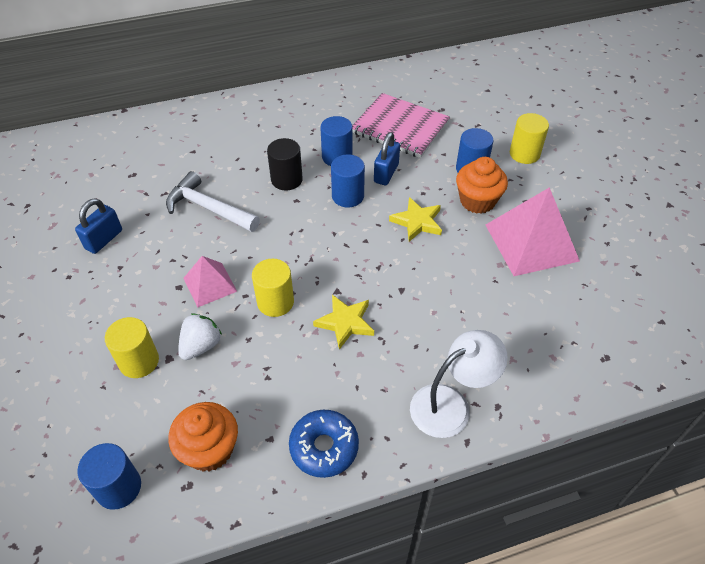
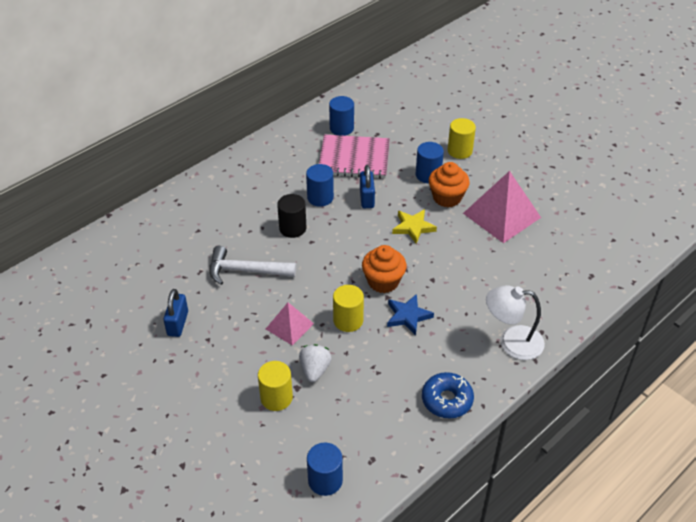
camera: 25 degrees left, 5 degrees down
(209, 449) = (371, 432): orange cupcake -> orange cupcake (383, 281)
(345, 323) = (408, 316): yellow star -> blue star
(348, 196) = (349, 225): blue cylinder -> blue cylinder (341, 128)
(450, 404) = (511, 342): white lamp -> white lamp turned 120 degrees counterclockwise

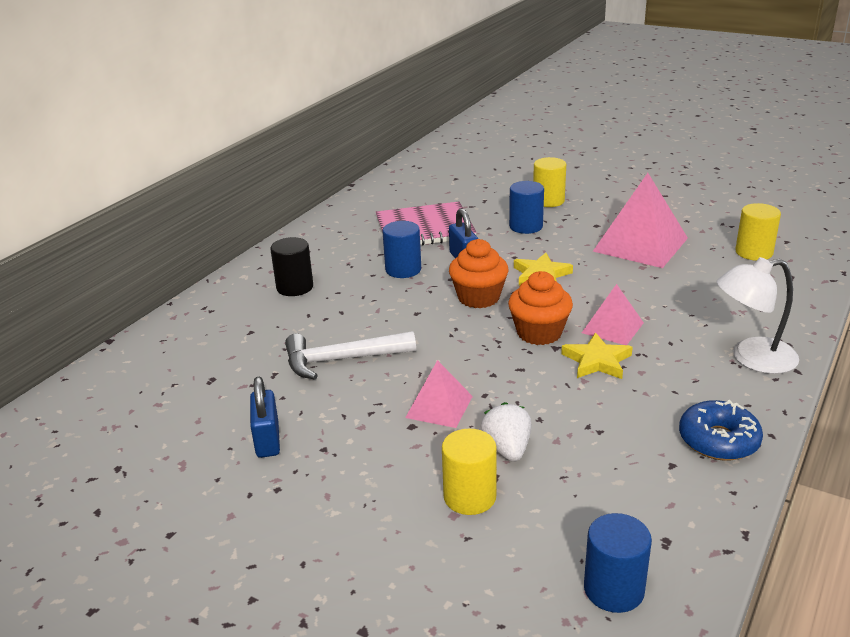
camera: 15 degrees left, 15 degrees down
(292, 228) = (383, 305): black cylinder -> black cylinder (295, 287)
(341, 128) = (392, 206): blue cylinder -> none
(348, 320) = (519, 383): yellow cylinder -> yellow cylinder (754, 252)
(408, 316) = (597, 361): blue star -> yellow star
(435, 290) = (612, 327): none -> pink pyramid
(447, 197) = (563, 241): orange cupcake -> orange cupcake (478, 297)

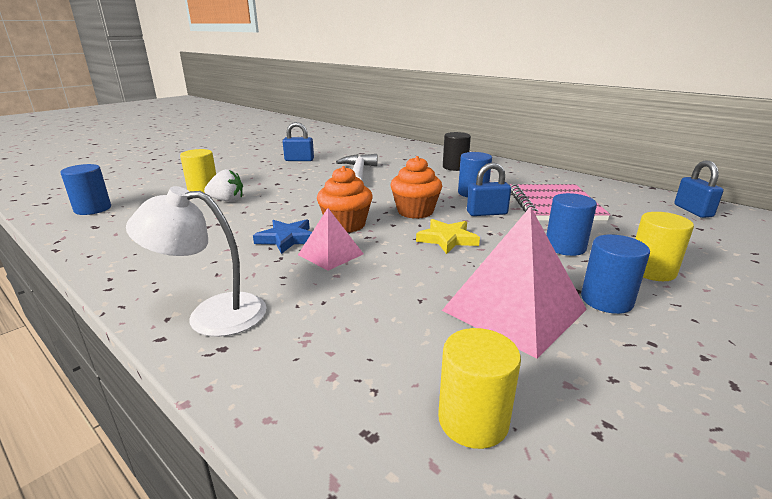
camera: 100 degrees right, 5 degrees down
(415, 176) = (693, 211): none -> blue padlock
(439, 407) = (287, 190): pink pyramid -> none
(597, 361) = (287, 239): yellow star -> blue star
(603, 217) = (606, 300): none -> blue cylinder
(718, 440) = (138, 263): blue donut -> none
(752, 358) = (212, 314): white lamp -> white lamp turned 90 degrees counterclockwise

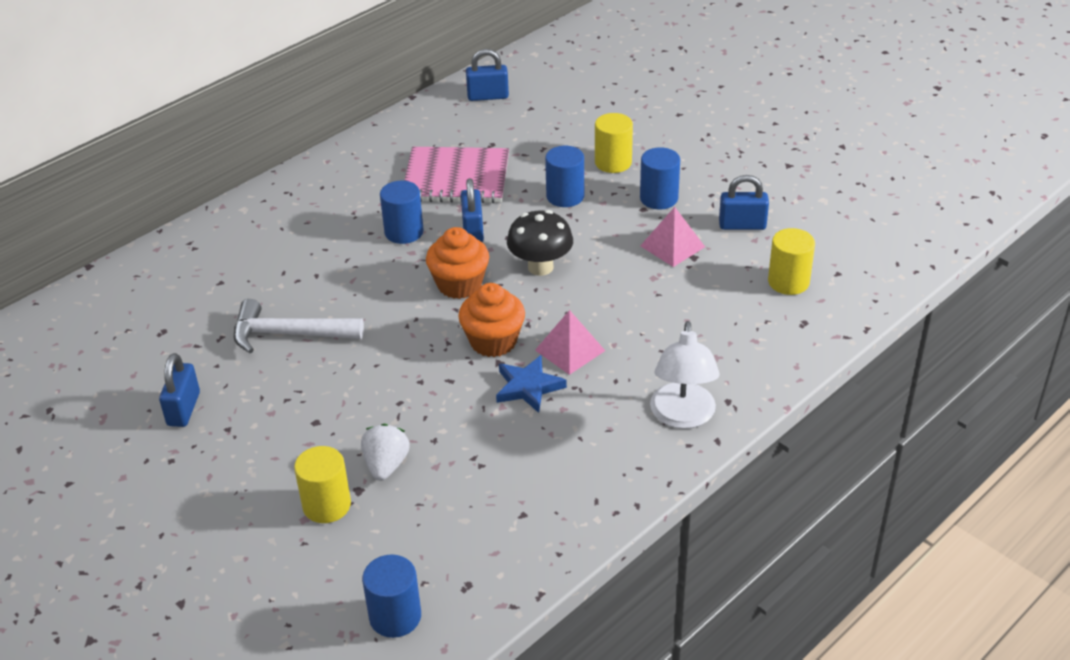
camera: 85 degrees left, 15 degrees up
(447, 239) = (540, 267): yellow star -> black mushroom
(455, 167) = (286, 234): black cylinder -> none
(514, 309) = (672, 246): pink pyramid -> pink pyramid, size x0.56
(597, 371) = (742, 225): none -> blue padlock

